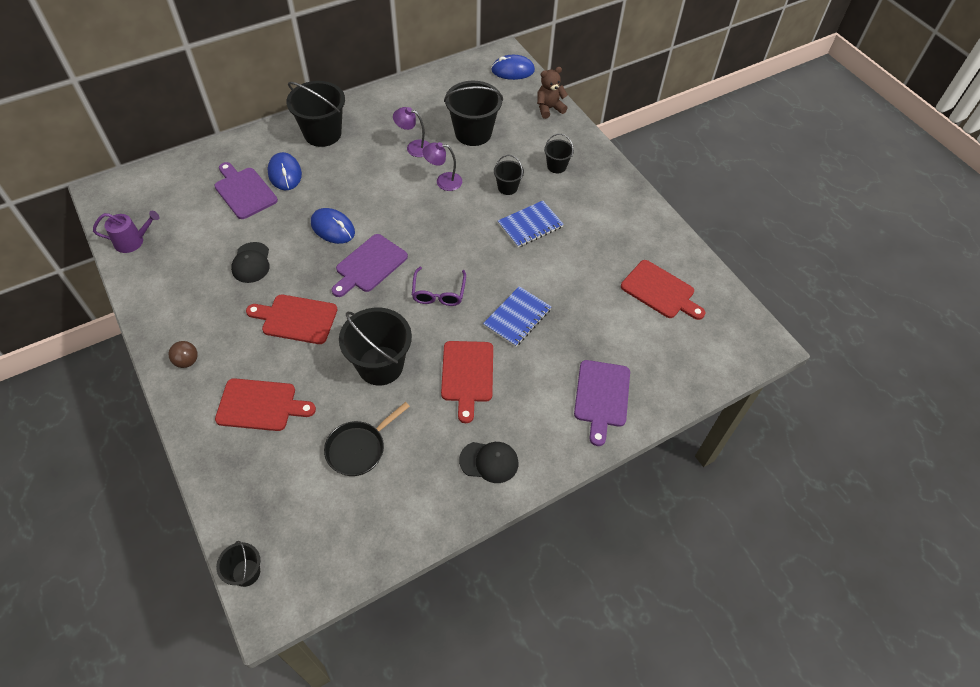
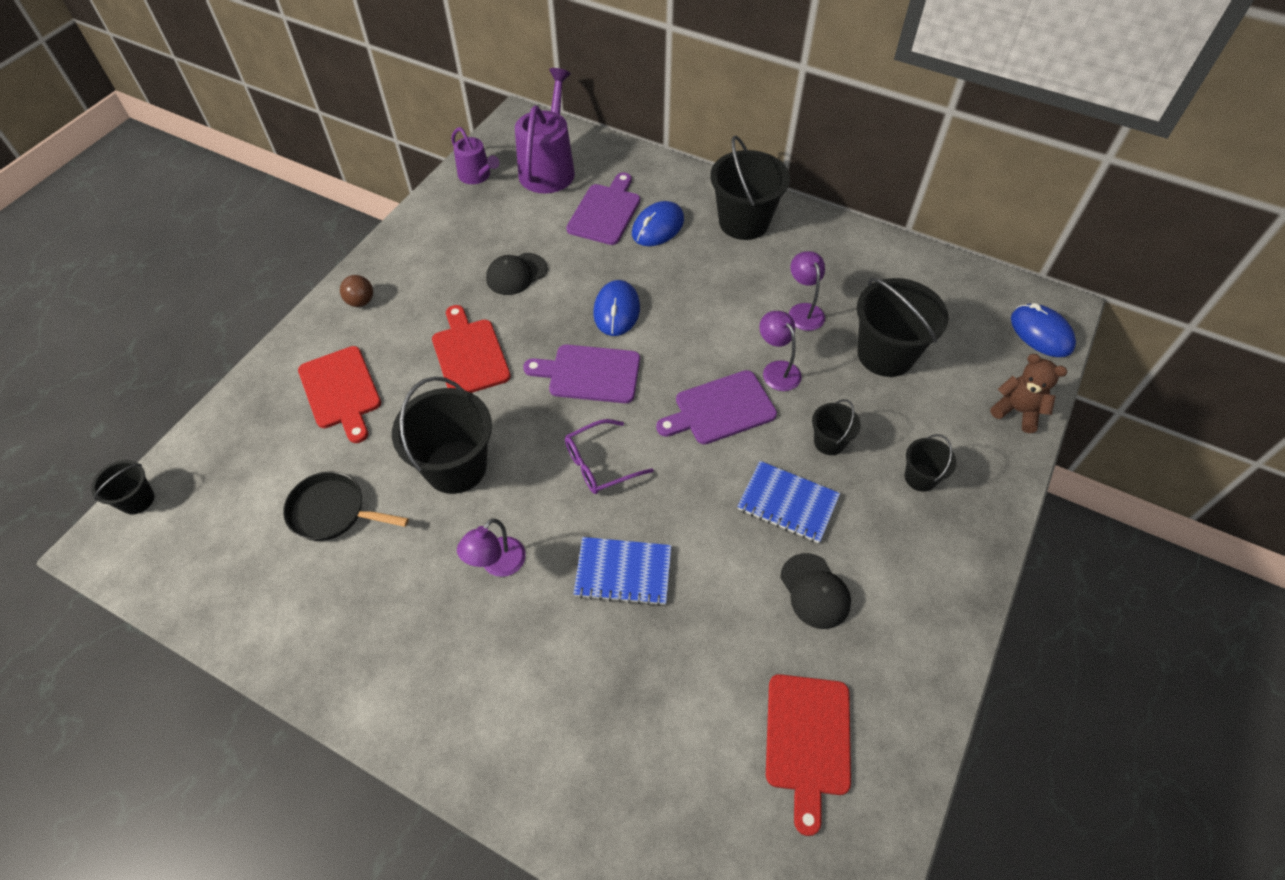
camera: 60 degrees right, 0 degrees up
(171, 200) = (548, 168): none -> purple watering can
(467, 375) = (497, 564): red cutting board -> purple lamp
(489, 462) = (383, 662): black cap -> black cap (815, 591)
(601, 397) = (562, 753): purple cutting board -> purple cutting board (720, 409)

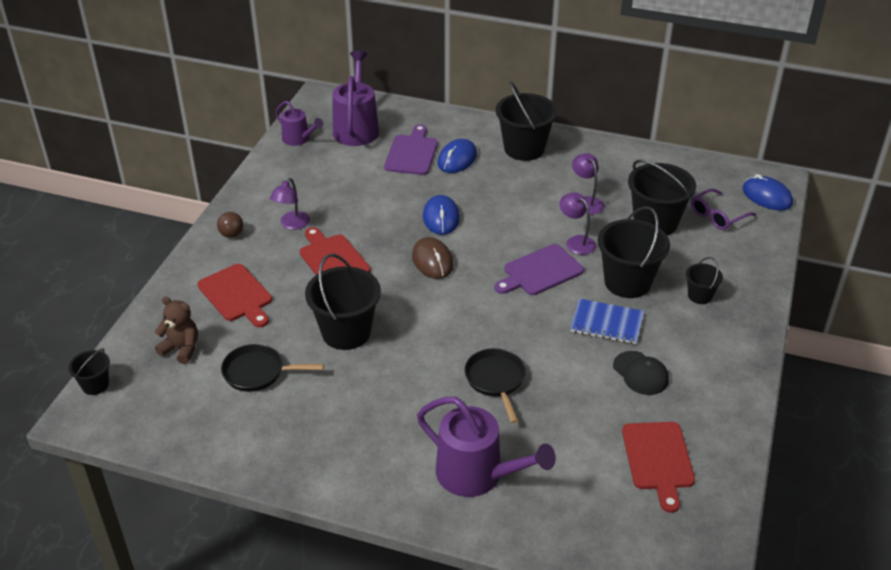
camera: 10 degrees left, 15 degrees down
(497, 564) = (398, 388): purple lamp -> purple lamp (292, 224)
(516, 274) = (353, 202): black cap -> none
(561, 722) = (476, 474): none -> purple watering can
(589, 374) = (432, 261): purple cutting board -> brown mouse
(599, 464) = (458, 317): purple glasses -> purple glasses (717, 216)
(623, 572) = (496, 380): blue notebook -> black pan
(829, 442) = (627, 282): black bucket -> black bucket, size x1.95
(1017, 411) = (760, 247): brown teddy bear -> brown teddy bear (181, 349)

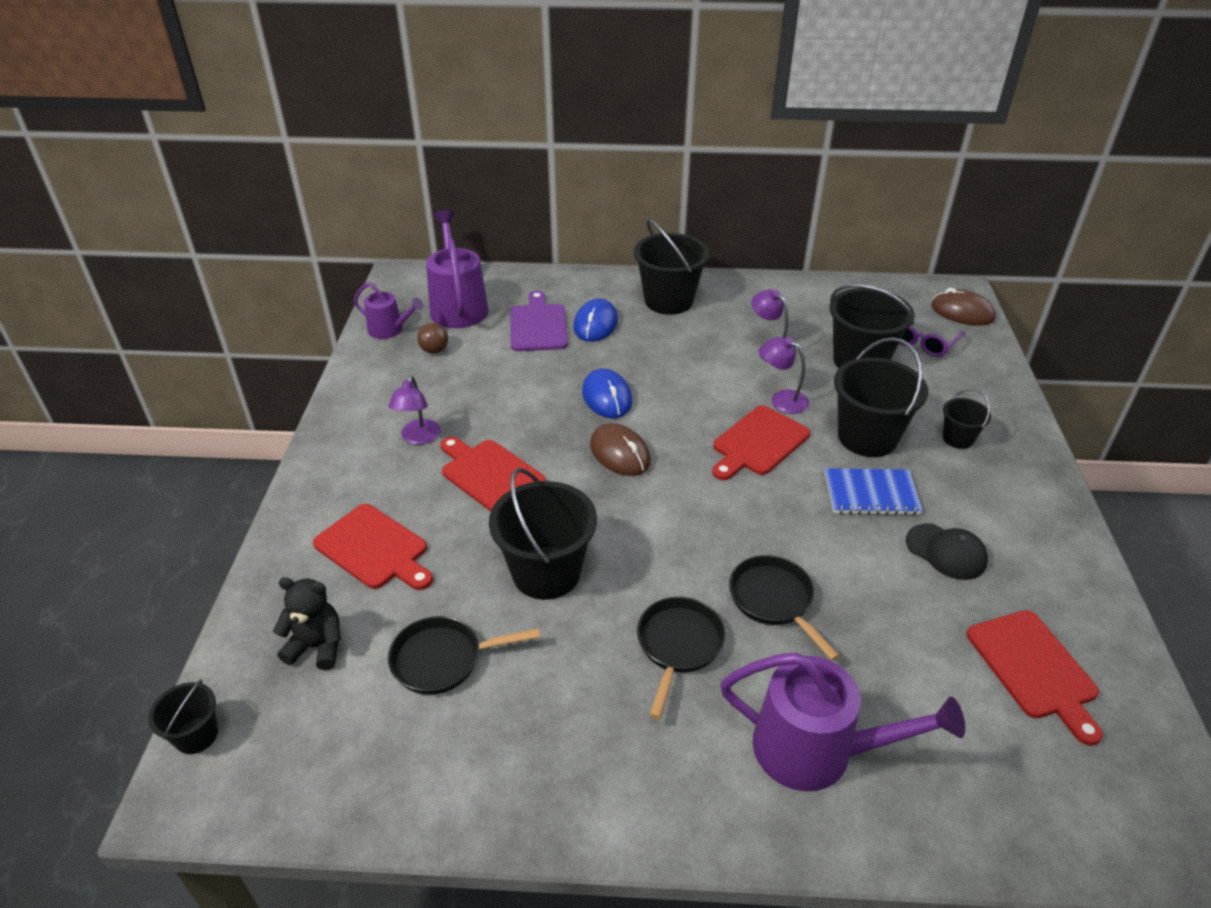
camera: 15 degrees left, 0 degrees up
(181, 349) = (317, 646): brown teddy bear -> black teddy bear
(231, 234) = (340, 465): brown ball -> brown ball (434, 350)
(416, 395) = (678, 646): none -> black pan
(540, 271) = (758, 443): purple cutting board -> red cutting board
(767, 196) = (962, 312): blue mouse -> brown mouse

